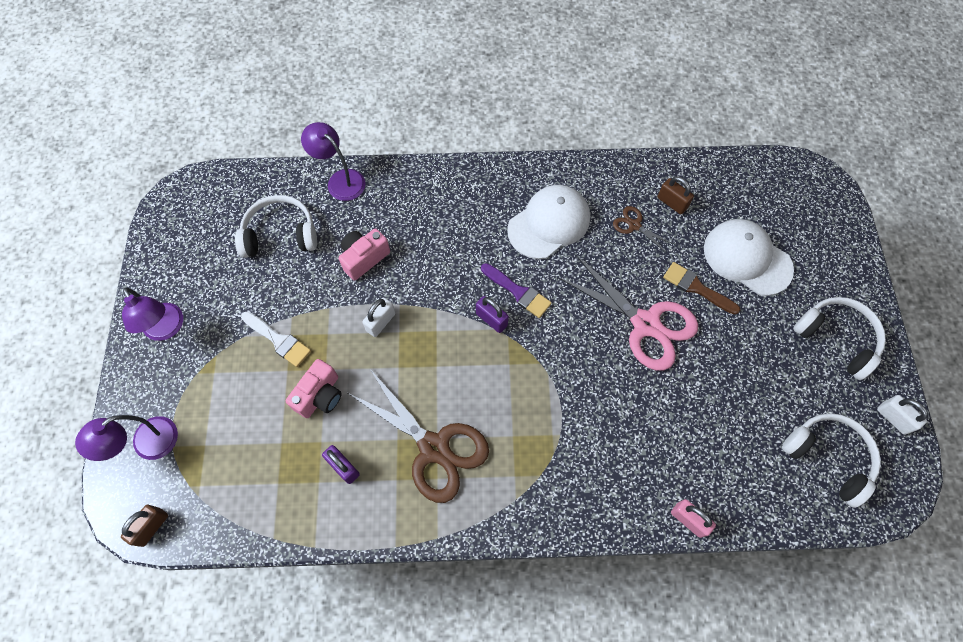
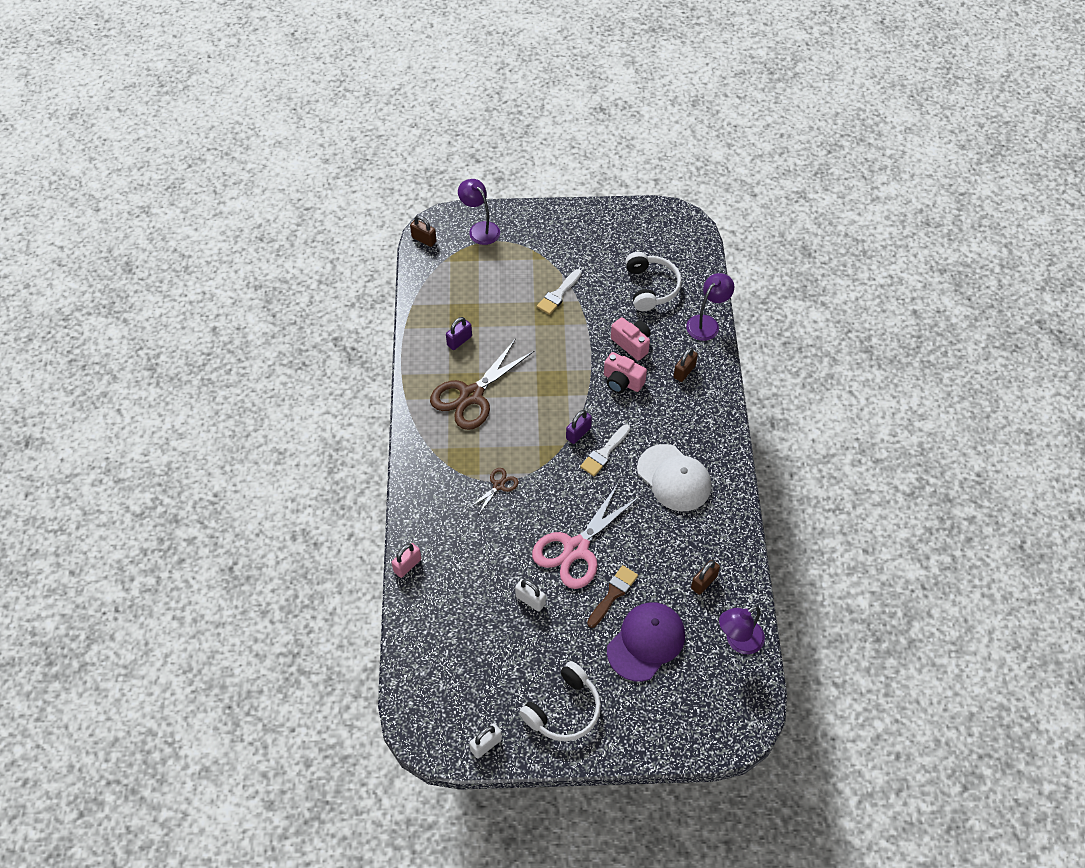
camera: 90 degrees right, 10 degrees down
(166, 329) = (566, 228): purple lamp -> purple lamp (738, 641)
(320, 395) = (514, 323): pink camera -> pink camera (622, 381)
(381, 322) = (574, 358): white padlock -> white padlock (530, 600)
(407, 206) = (684, 371): none -> brown padlock
(518, 292) = (604, 453): purple brush -> white brush
(634, 225) = (676, 547): brown scissors -> brown scissors (498, 485)
(747, 258) = (646, 642): white cap -> purple cap
(828, 457) = (453, 681): white headphones -> none

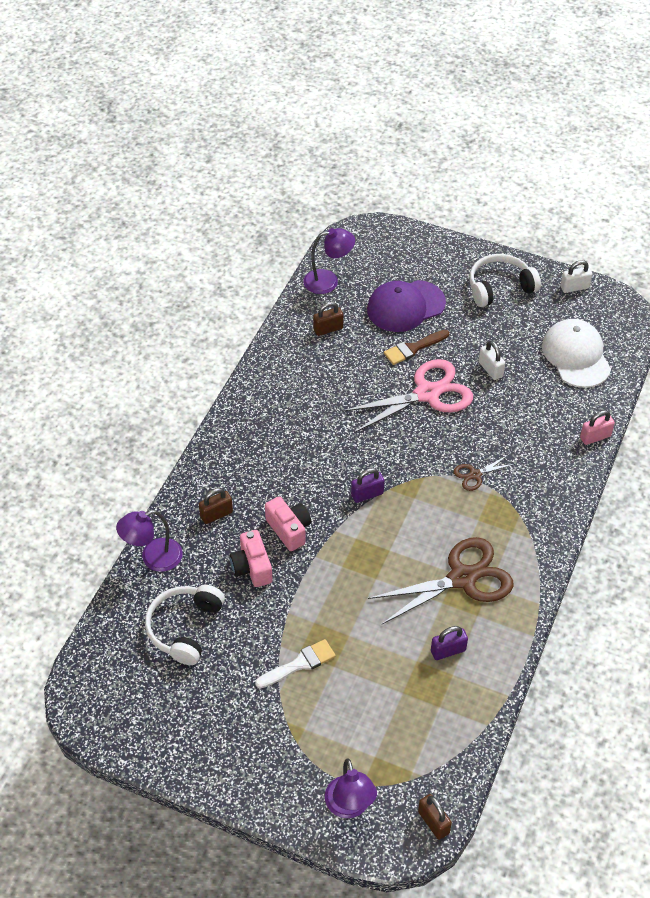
camera: 155 degrees left, 5 degrees down
(604, 453) = (351, 466): white brush -> none
(674, 478) = (298, 418): white cap -> white cap (576, 356)

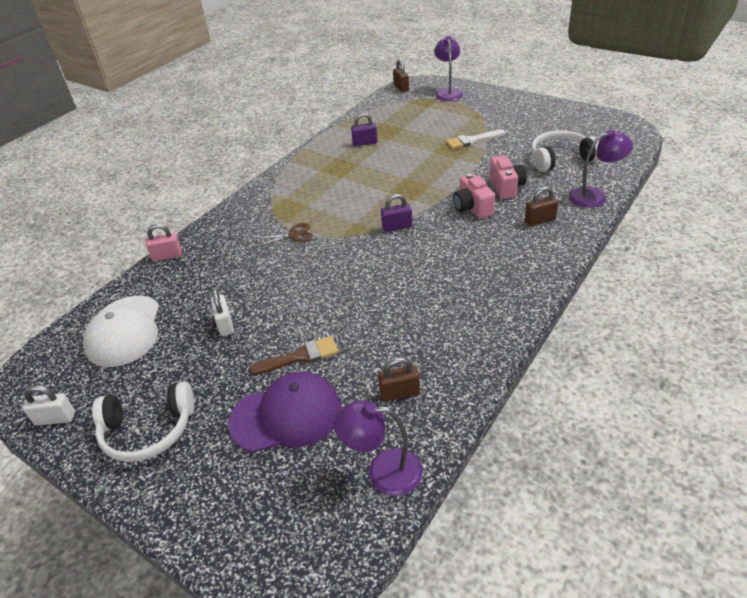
camera: 165 degrees left, 10 degrees down
(184, 628) = (560, 158): white headphones -> white headphones turned 135 degrees counterclockwise
(427, 393) = (306, 305): pink scissors -> none
(462, 578) = (338, 175): brown scissors -> none

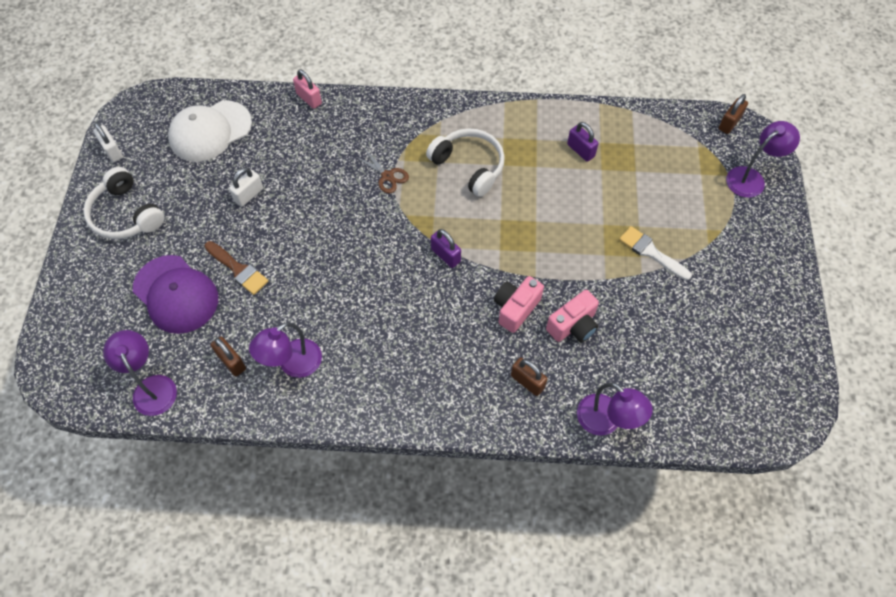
camera: 55 degrees right, 20 degrees up
(434, 348) = (293, 364): none -> purple lamp
(560, 158) = (666, 360): white headphones -> white headphones (469, 166)

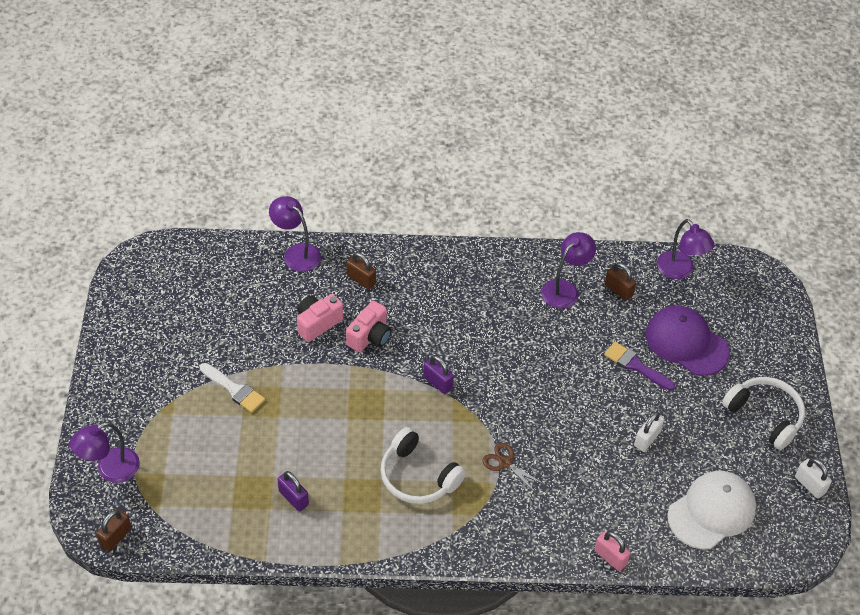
camera: 175 degrees right, 10 degrees down
(238, 269) = (635, 365): brown brush -> purple brush

